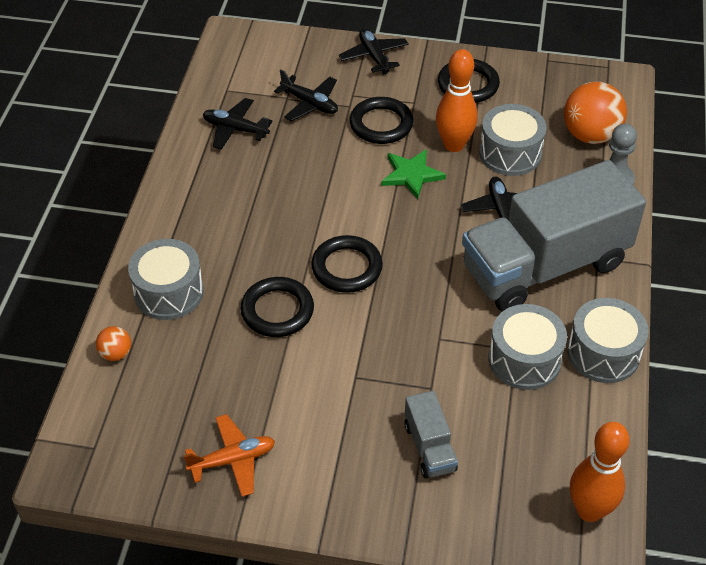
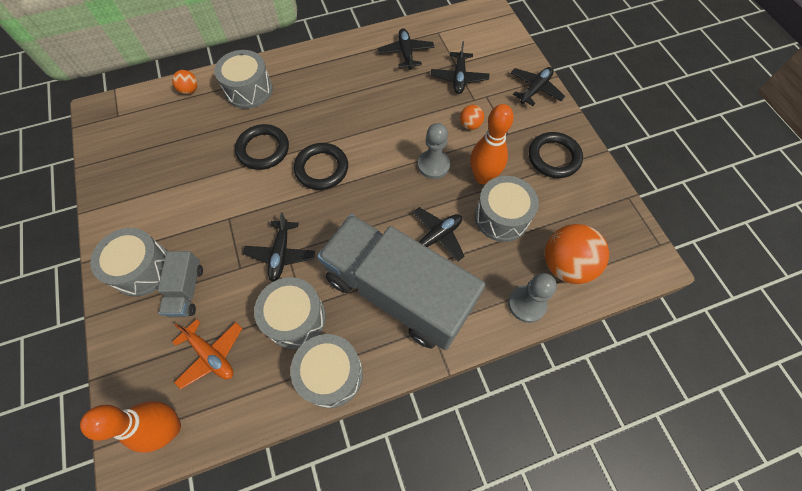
camera: 60 degrees right, 15 degrees up
(233, 460) = (133, 184): orange plane -> orange plane (211, 355)
(371, 483) = (142, 269): none -> grey drum
(381, 124) = (470, 125): black ring -> orange ball
(411, 175) = (433, 165): green star -> grey pawn
(429, 447) = (186, 290): grey truck -> grey truck turned 45 degrees counterclockwise
(437, 344) = (281, 254): none -> black plane

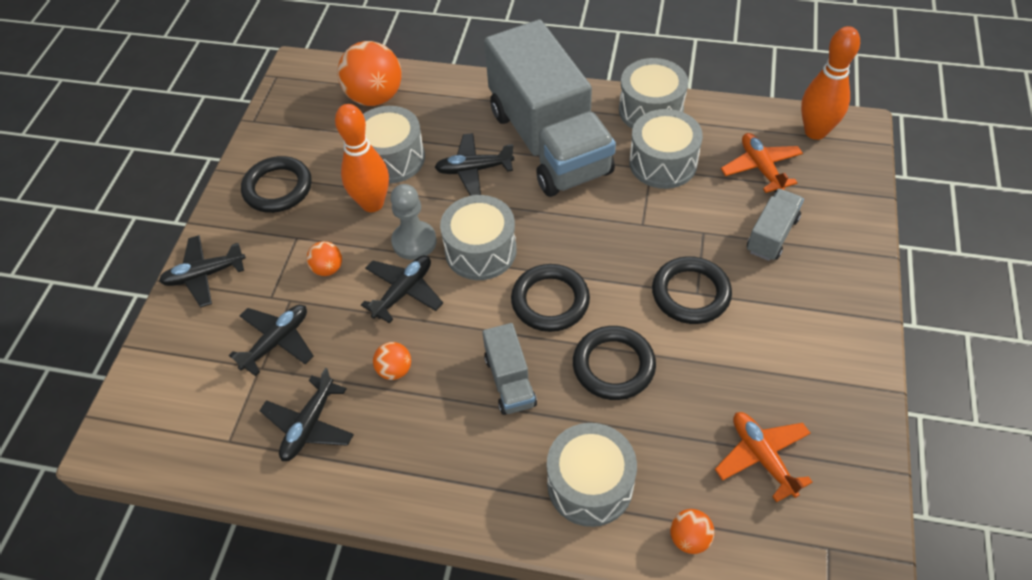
camera: 145 degrees left, 10 degrees down
(142, 269) = (821, 280): grey drum -> grey drum (480, 251)
(160, 140) = (762, 457): none -> orange plane
(232, 215) = (690, 293): none -> black ring
(281, 254) = (650, 226): black plane -> black plane (403, 292)
(318, 116) = (510, 381): none -> grey truck
(384, 93) = (395, 370): none -> orange ball
(527, 304) = (439, 86): grey pawn -> none

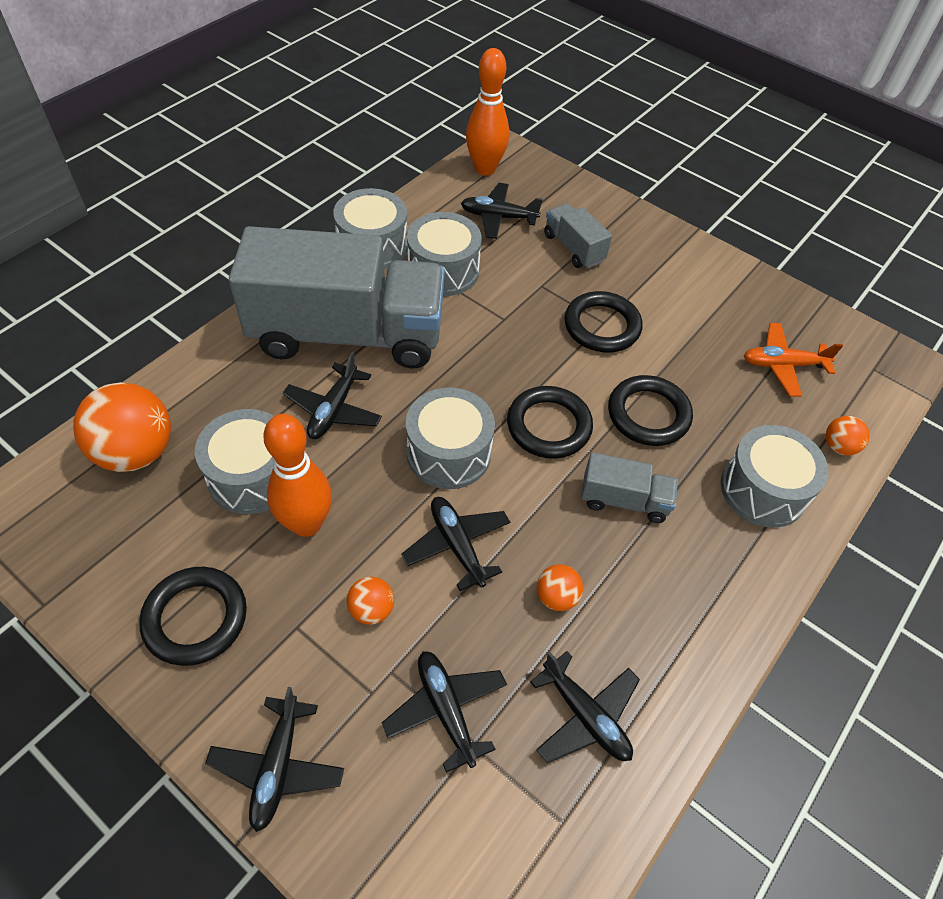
camera: 70 degrees left, 0 degrees up
(414, 242) = (394, 506): grey pawn -> none
(761, 168) = (498, 217): orange plane -> black plane

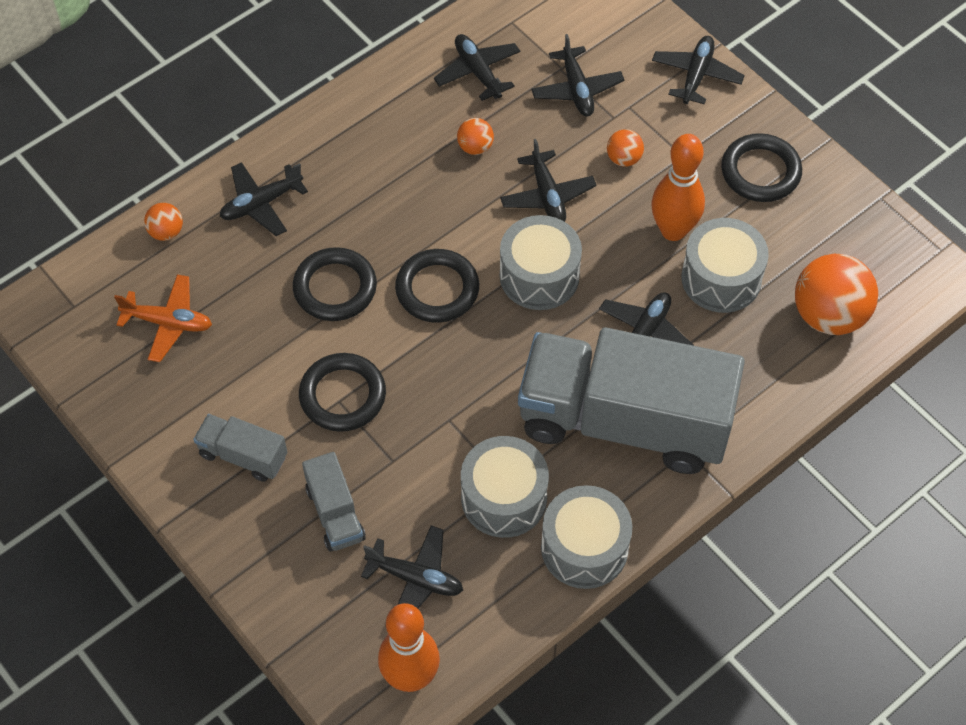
camera: 165 degrees left, 5 degrees up
(624, 500) = (391, 212): grey truck -> grey truck (243, 455)
(763, 490) = (261, 204): grey drum -> black plane

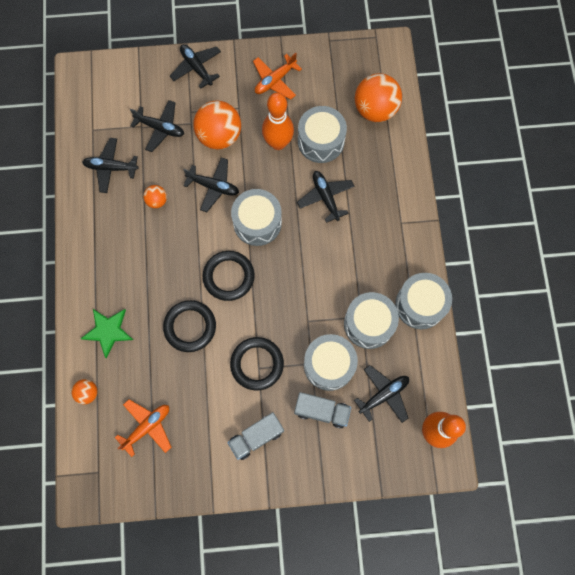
camera: 55 degrees left, 15 degrees up
(261, 204) = (108, 331): black plane -> green star
(407, 483) = (329, 365): none -> grey drum
(624, 159) = (219, 136): orange ball -> orange ball, size x2.07
(624, 421) = (366, 240): grey truck -> none
(760, 172) = (275, 80): black ring -> orange plane

